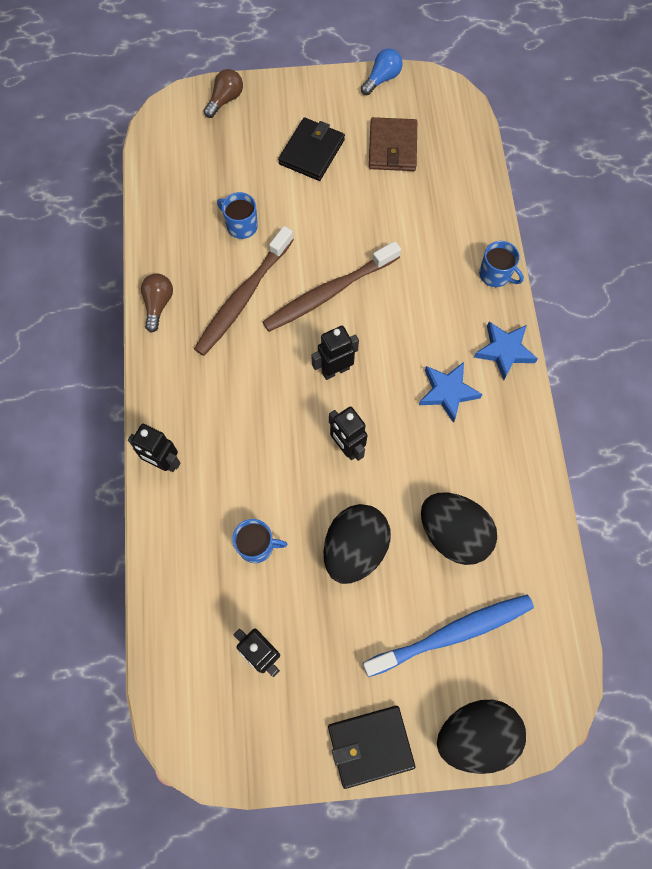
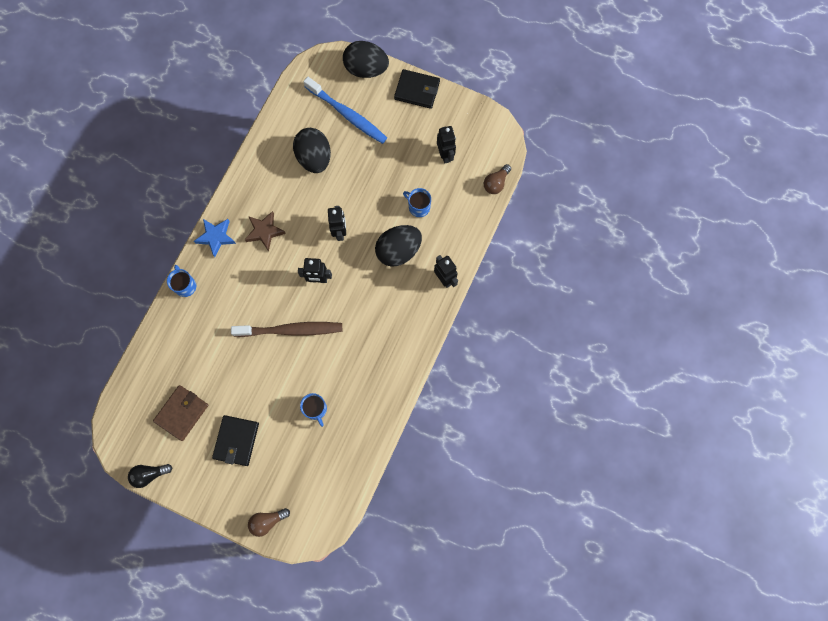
camera: 150 degrees left, 5 degrees up
(158, 304) = (397, 381): brown light bulb -> brown light bulb (496, 183)
(243, 298) = (344, 356): brown toothbrush -> none
(311, 152) = (236, 440): black wallet -> black wallet turned 45 degrees counterclockwise
(355, 549) = (369, 178): black egg -> black egg (398, 251)
(382, 79) = (149, 474): blue light bulb -> black light bulb
(447, 392) = (264, 231): blue star -> brown star
(452, 634) = (347, 115): blue toothbrush -> blue toothbrush turned 150 degrees counterclockwise

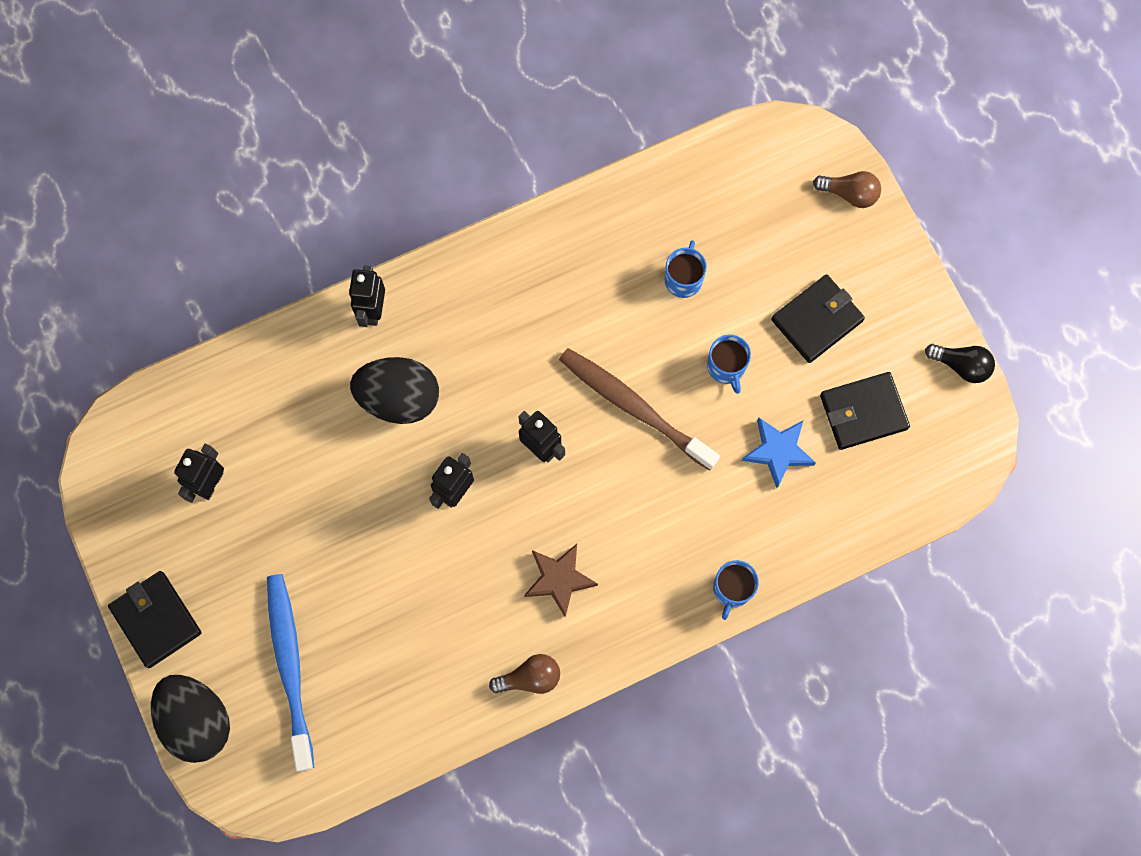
camera: 140 degrees left, 0 degrees up
(182, 413) = (863, 412): brown wallet -> black wallet
(216, 237) = (634, 628): blue star -> blue star (778, 451)
(314, 158) = (397, 635): black egg -> none
(418, 207) = (316, 438): blue mug -> blue mug (726, 367)
(496, 183) = (182, 384): brown light bulb -> brown light bulb (530, 678)

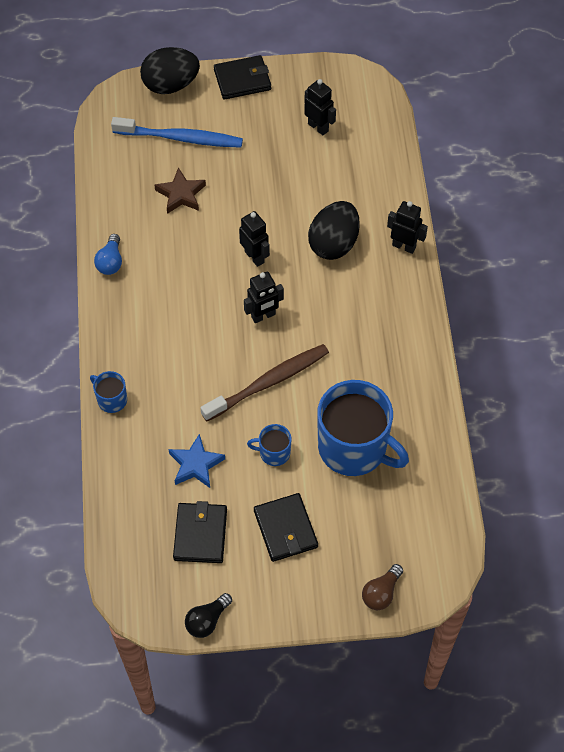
camera: 110 degrees right, 15 degrees down
(530, 678) = (110, 262): brown light bulb -> blue light bulb
(559, 579) = (167, 298): brown star -> brown star (181, 194)
(683, 279) = (354, 448): blue mug -> blue mug, size x2.26

